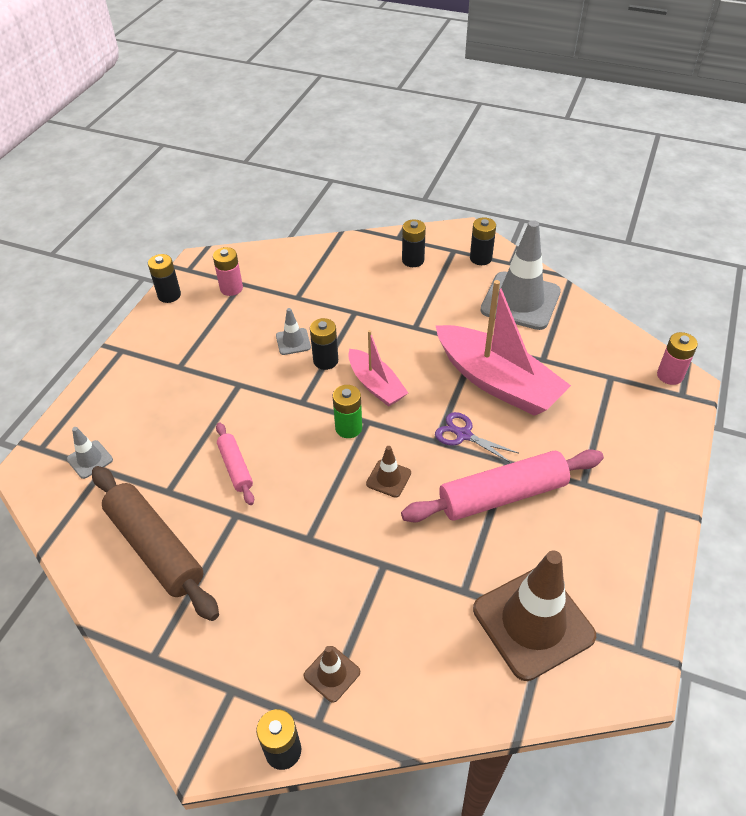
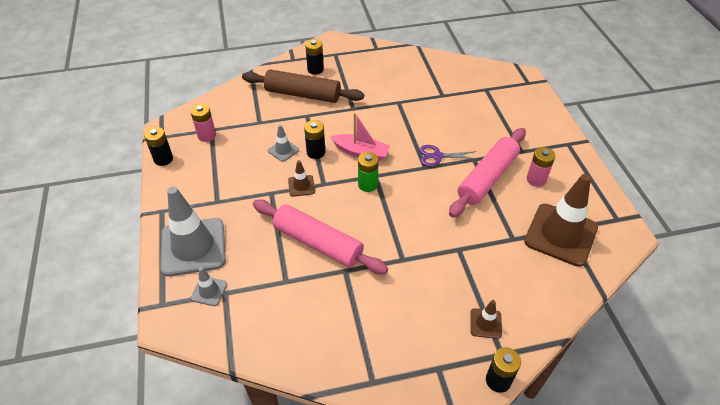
camera: 35 degrees left, 0 degrees up
(156, 547) = (311, 318): brown rolling pin -> brown rolling pin (303, 94)
(236, 467) = (318, 243): pink rolling pin -> pink rolling pin, size x1.92
(388, 478) = (418, 201): brown traffic cone -> brown traffic cone (301, 186)
(480, 258) = (356, 52): black battery -> none
(497, 382) = (429, 118): pink boat -> none
(520, 301) = (401, 68): grey traffic cone -> grey traffic cone (193, 247)
(670, 375) = (514, 75): pink battery -> pink battery (536, 179)

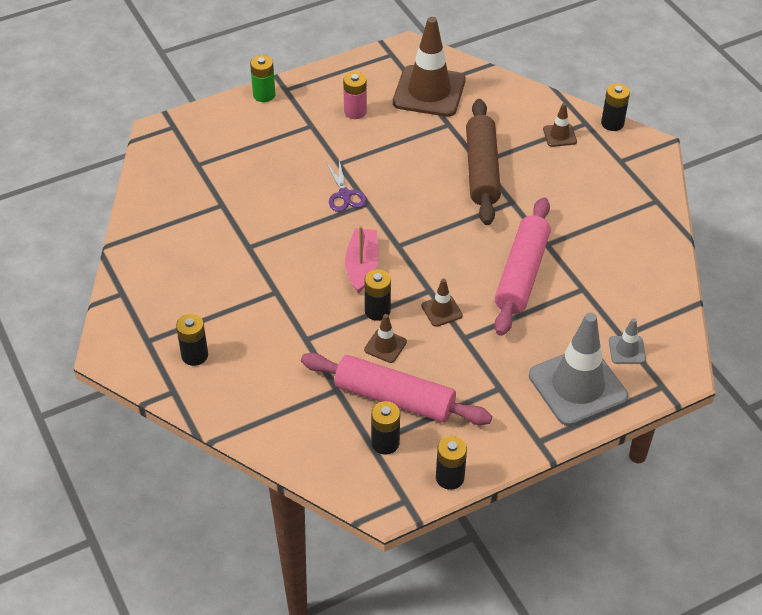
camera: 105 degrees left, 0 degrees up
(207, 135) = (385, 443): pink battery -> black battery
(283, 150) = (385, 346): grey traffic cone -> brown traffic cone
(303, 94) = (260, 355): brown rolling pin -> brown rolling pin (481, 170)
(367, 184) = (416, 249): green battery -> green battery (264, 95)
(487, 178) = (367, 150): pink rolling pin -> pink rolling pin (394, 398)

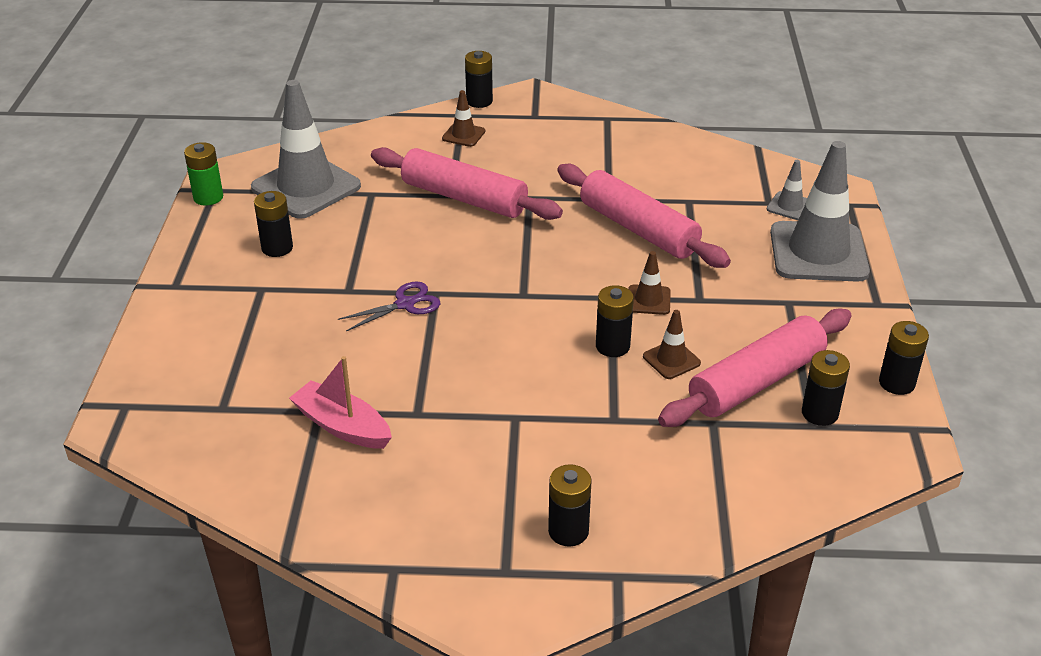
camera: 60 degrees left, 10 degrees down
(264, 95) = (163, 306): green battery -> green battery (208, 197)
(344, 195) = (405, 304): purple scissors -> purple scissors turned 45 degrees counterclockwise
(355, 112) = (277, 248): pink battery -> black battery
(362, 266) = (532, 332): pink boat -> pink boat (342, 426)
(429, 91) = (306, 187): brown traffic cone -> grey traffic cone
(481, 170) = (464, 198): brown rolling pin -> pink rolling pin

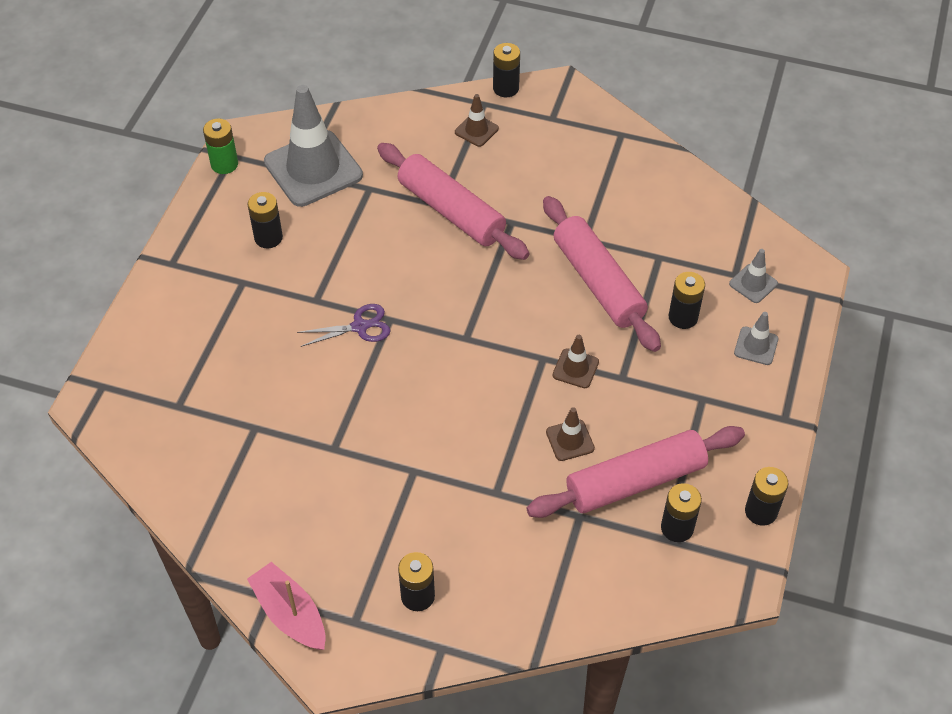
camera: 15 degrees right, 15 degrees up
(342, 426) = (269, 447): pink boat -> pink boat (290, 614)
(612, 346) = (524, 414): black battery -> black battery (683, 317)
(818, 252) = (756, 346): grey traffic cone -> grey traffic cone, size x0.45

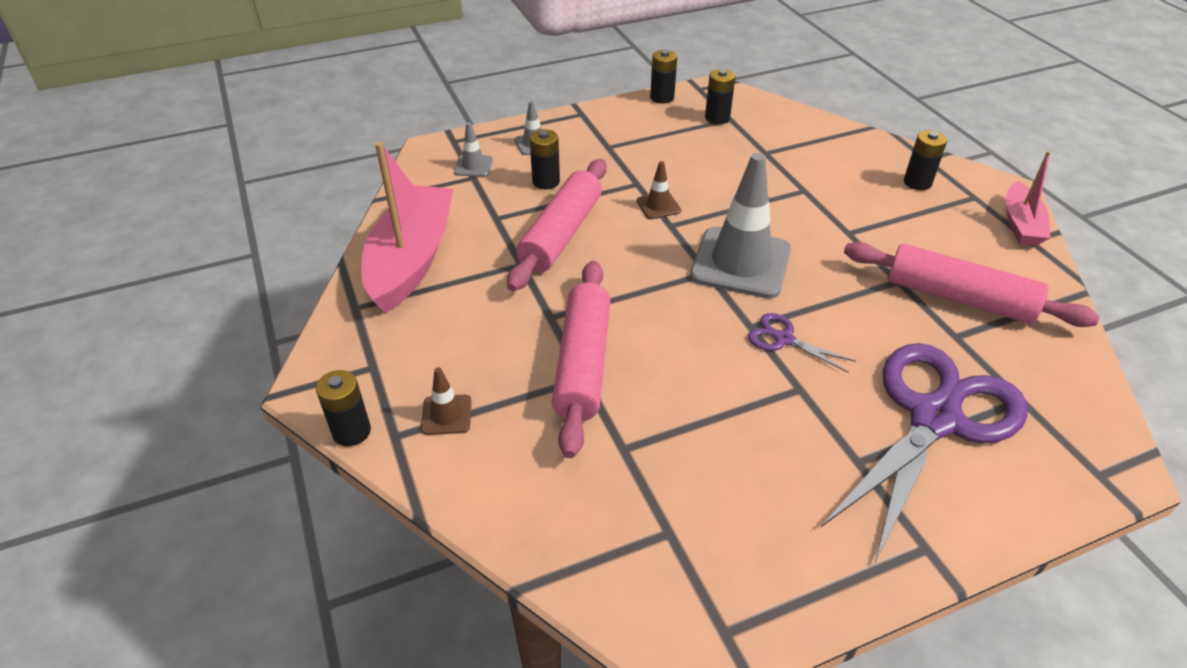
camera: 130 degrees left, 10 degrees down
(221, 345) = (934, 418): none -> purple scissors
(224, 164) = (746, 628): green battery -> none
(268, 238) = (785, 484): black battery -> none
(313, 169) = (651, 522): grey traffic cone -> grey traffic cone (740, 263)
(570, 440) = (719, 180): brown traffic cone -> none
(635, 481) = (709, 144): pink rolling pin -> pink rolling pin (959, 298)
(649, 184) = (411, 259): none -> pink boat

